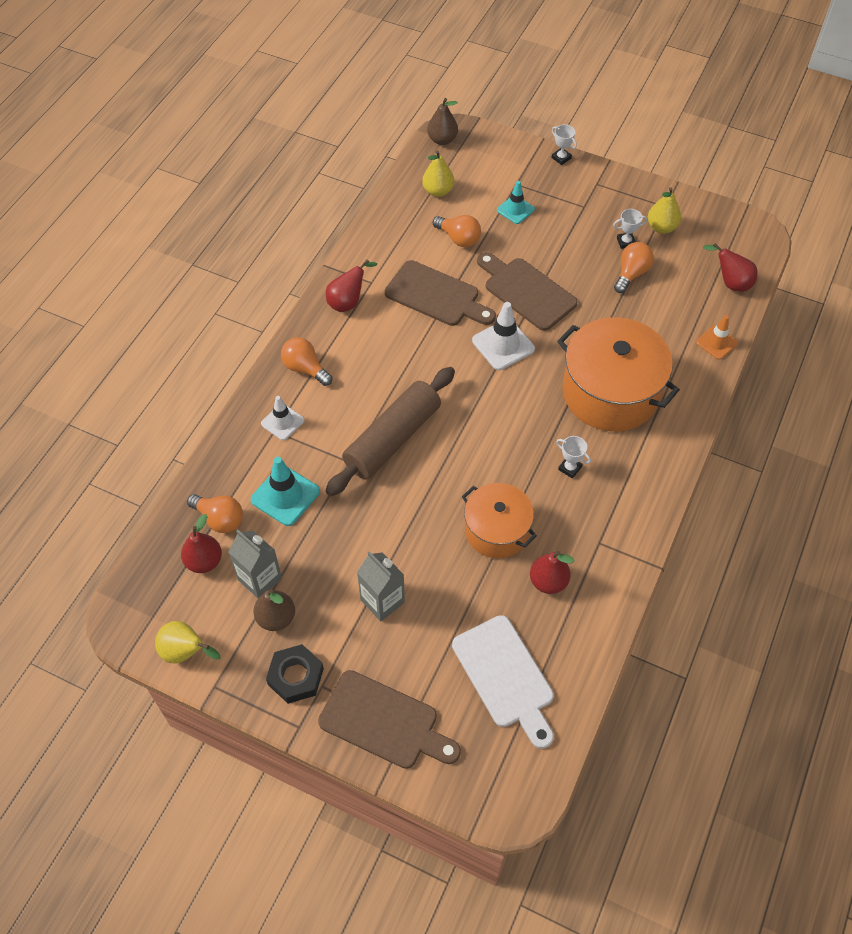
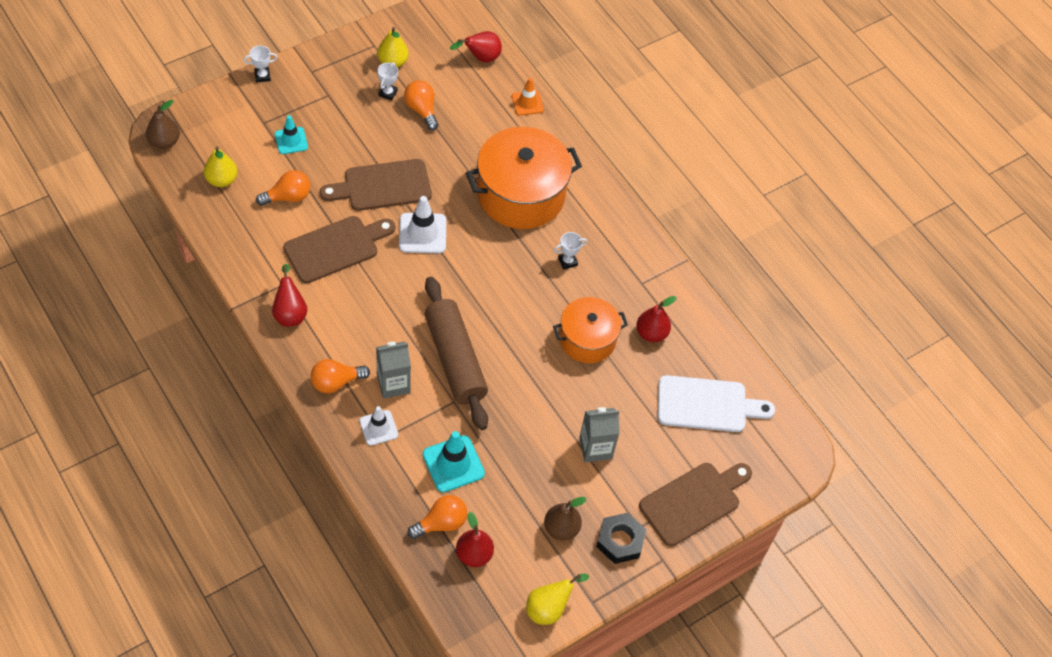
camera: 65 degrees left, 0 degrees up
(260, 579) = (519, 522): grey carton -> grey carton (393, 384)

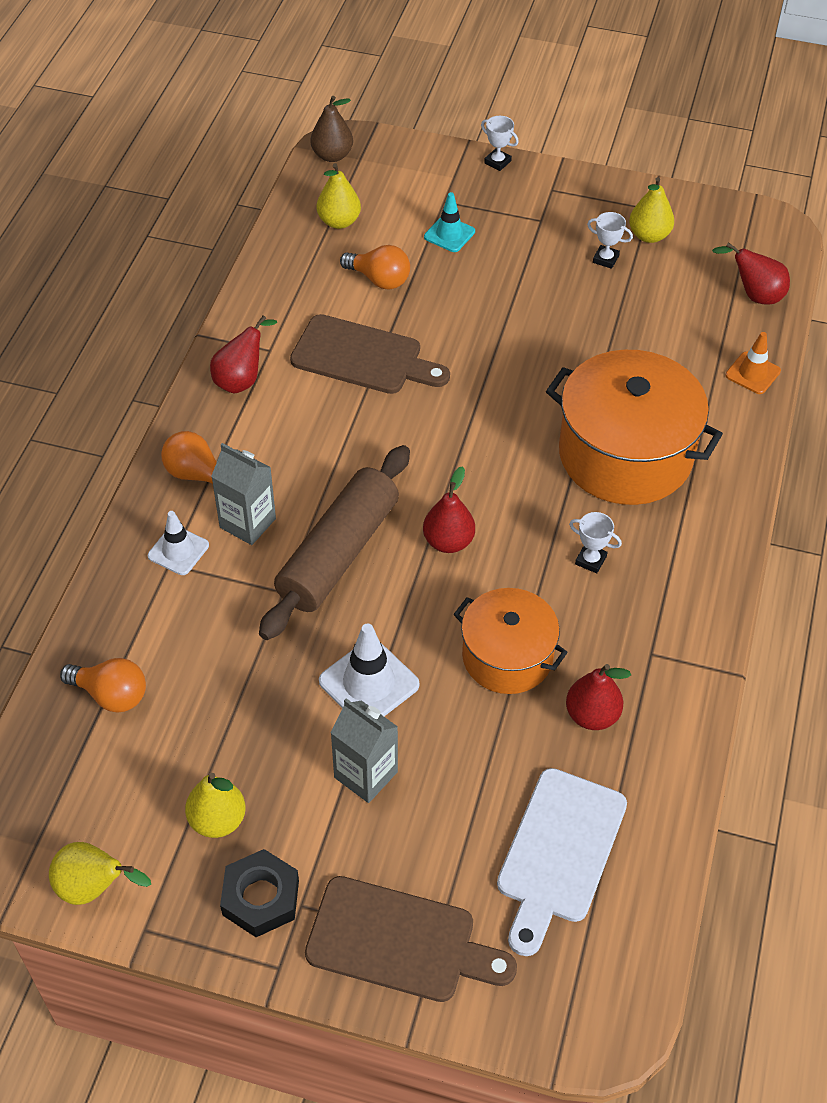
camera: 55 degrees right, 5 degrees down
(382, 186) = (485, 337): brown cutting board -> none
(388, 93) = (605, 259): white trophy -> white trophy turned 45 degrees clockwise
(421, 110) = (621, 298): orange light bulb -> none
(422, 233) = (467, 410): white traffic cone -> white traffic cone (369, 683)
(453, 464) = (200, 650): turquoise traffic cone -> none
(474, 555) = (98, 756): red pear -> red pear (448, 542)
(561, 528) = (217, 820): brown pear -> yellow pear
(707, 405) = (558, 853): white cutting board -> white cutting board turned 60 degrees clockwise

